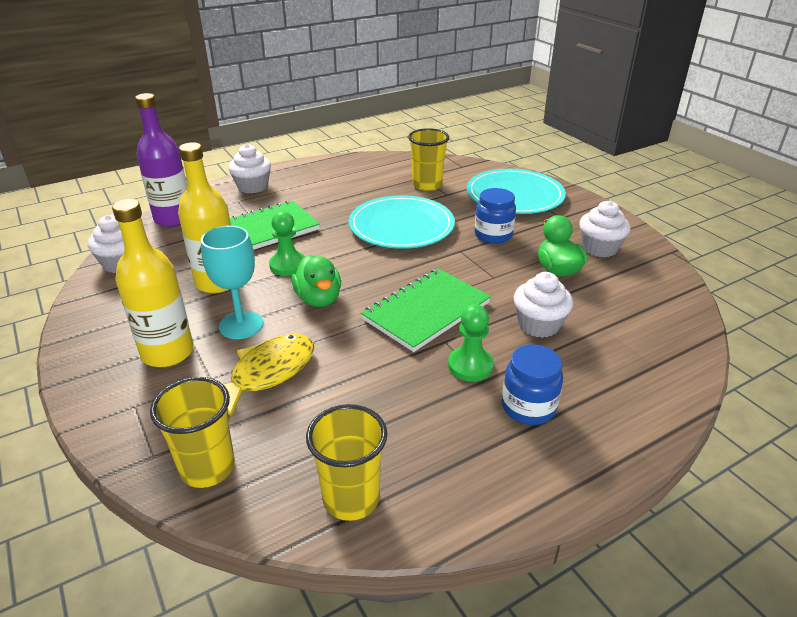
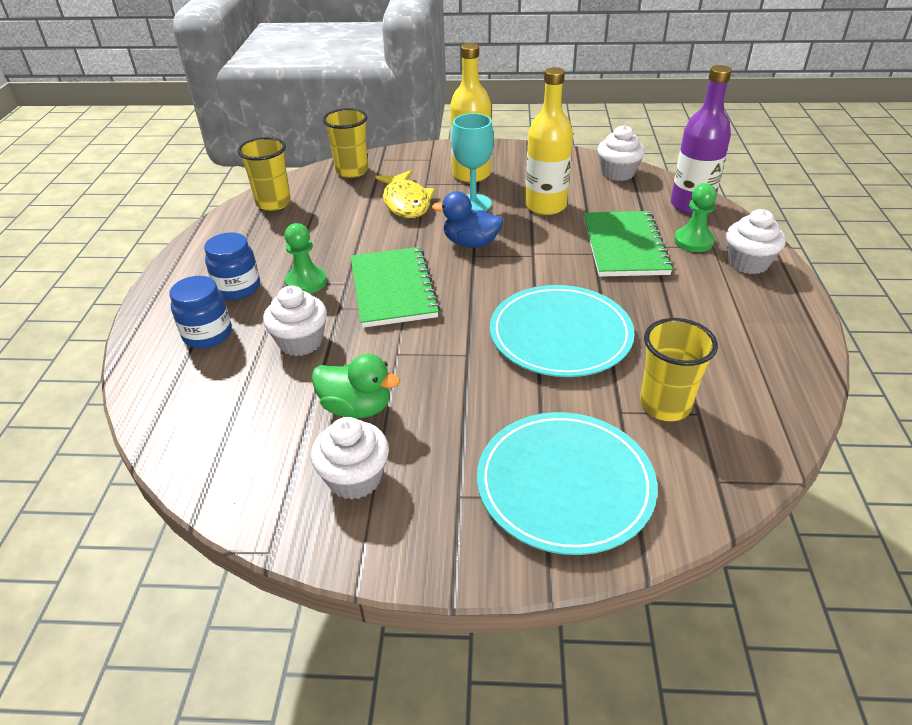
camera: 125 degrees right, 5 degrees up
(288, 265) = (542, 242): green pawn -> green pawn (693, 241)
(319, 299) = (471, 243): green duck -> blue duck
(493, 235) = (475, 397): blue jar -> blue jar (208, 334)

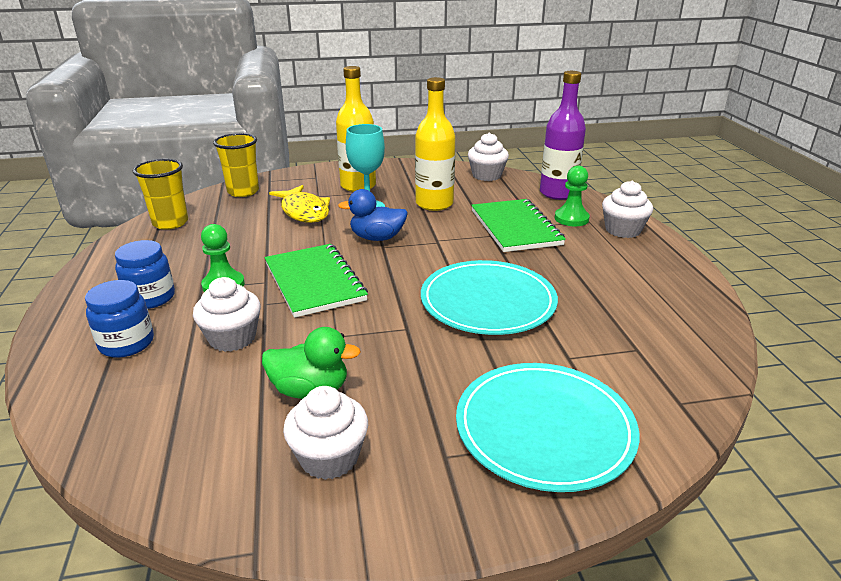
camera: 15 degrees left, 10 degrees down
(665, 405) = (605, 347): yellow cup -> none

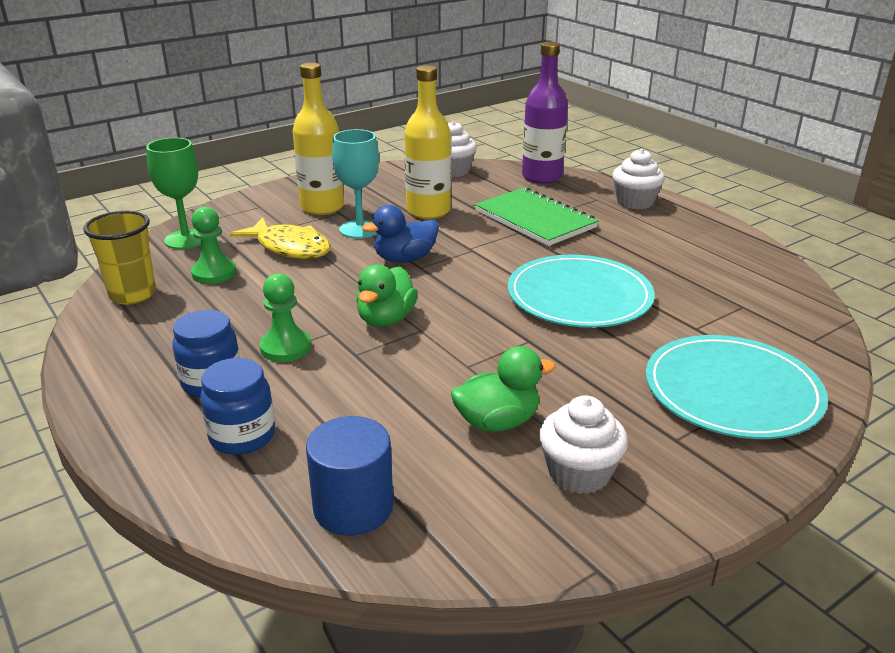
camera: 25 degrees left, 0 degrees up
(137, 423) = (353, 507): none -> blue cylinder
(232, 338) = (359, 397): white cupcake -> none
(243, 191) = (186, 239): yellow cup -> green goblet
(314, 282) = (386, 319): green notebook -> green duck
(571, 219) = (579, 200): green pawn -> green pawn (214, 273)

